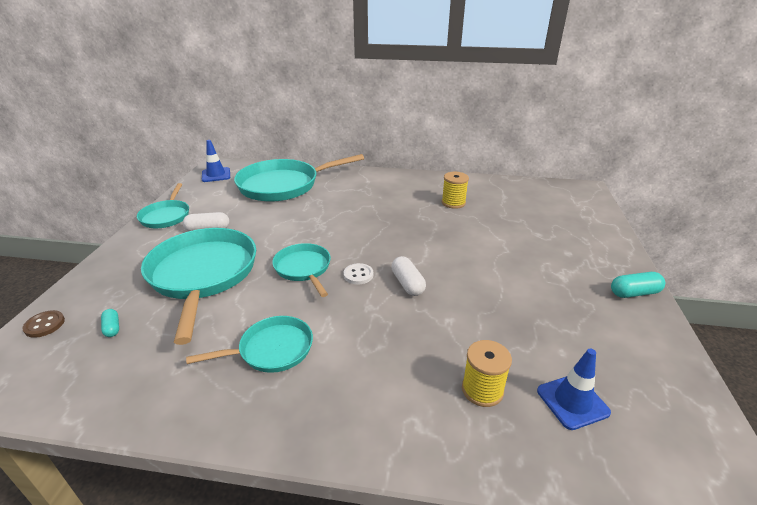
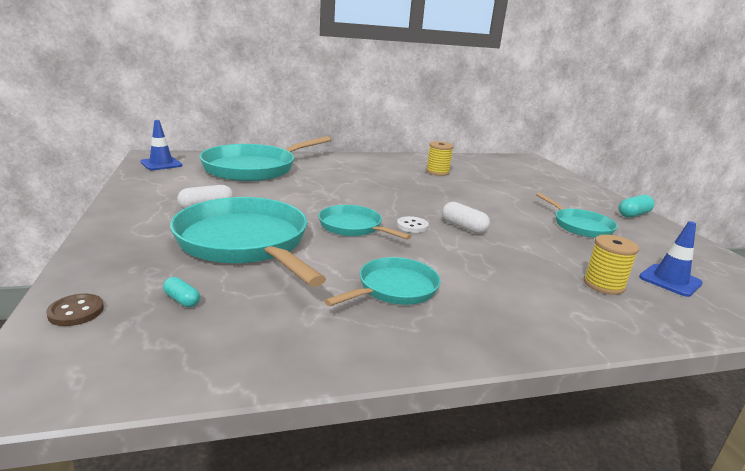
camera: 25 degrees left, 10 degrees down
(166, 216) = (136, 200): turquoise pan -> turquoise pan (579, 226)

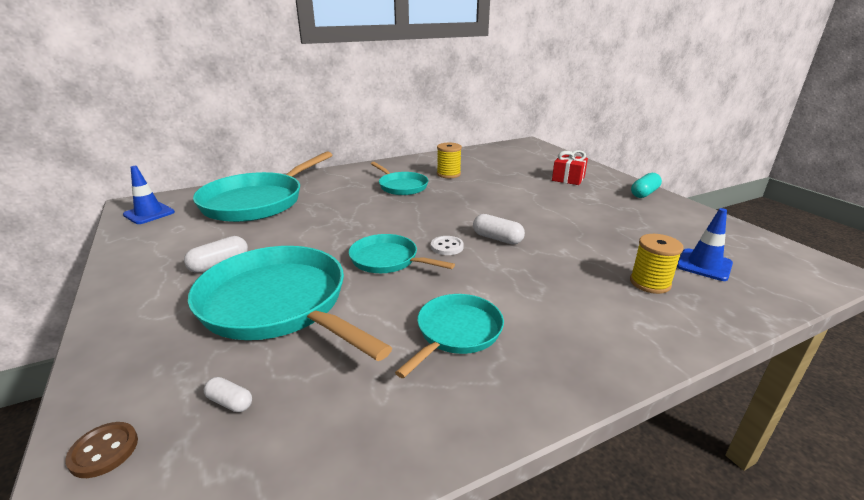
camera: 10 degrees left, 5 degrees up
(182, 300) = (230, 402): turquoise capsule -> white capsule
(557, 192) = (568, 179): none -> red gift
(579, 226) = (603, 216): turquoise pan -> turquoise pan (401, 186)

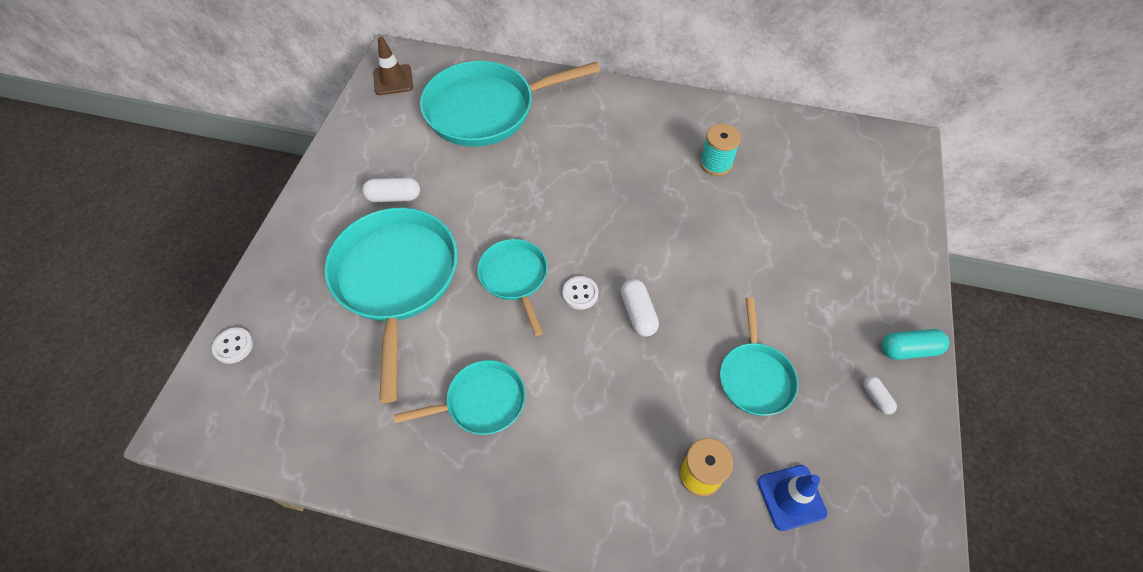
camera: 40 degrees right, 30 degrees up
(104, 451) = (233, 346): brown button -> white button
(149, 213) = (393, 80): blue traffic cone -> brown traffic cone
(230, 402) = (307, 356): white capsule -> white capsule (876, 398)
(401, 186) = (640, 159): turquoise pan -> turquoise pan (755, 377)
(448, 174) = (716, 163): yellow spool -> turquoise spool
(568, 179) = (850, 259): red gift -> none

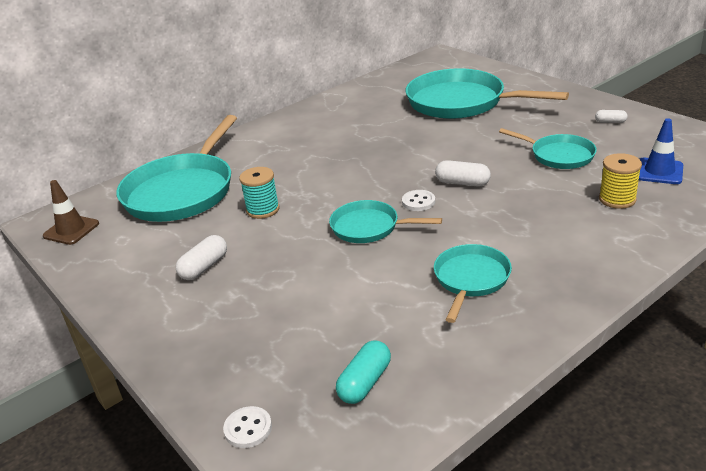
camera: 50 degrees left, 25 degrees down
(396, 279) = (296, 291): turquoise pan -> turquoise pan (461, 102)
(716, 163) = (372, 115): turquoise spool -> turquoise spool (263, 210)
(908, 350) = (586, 101): turquoise capsule -> turquoise capsule (365, 382)

